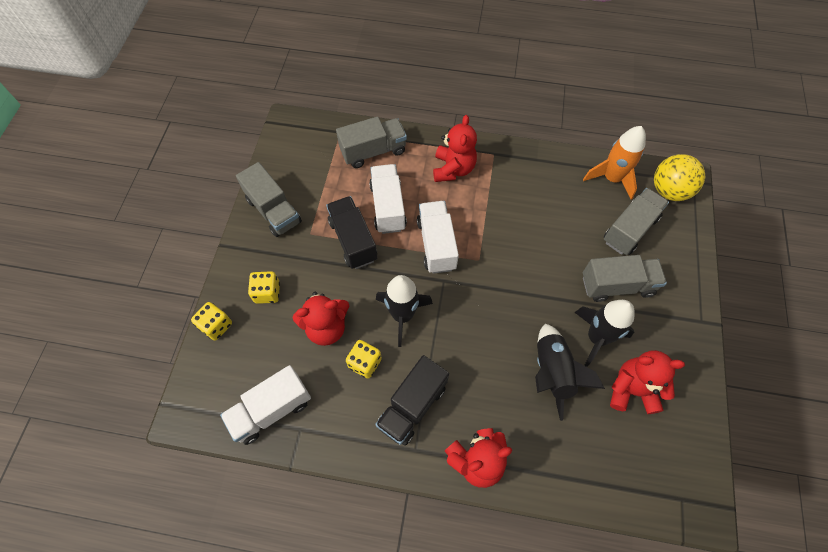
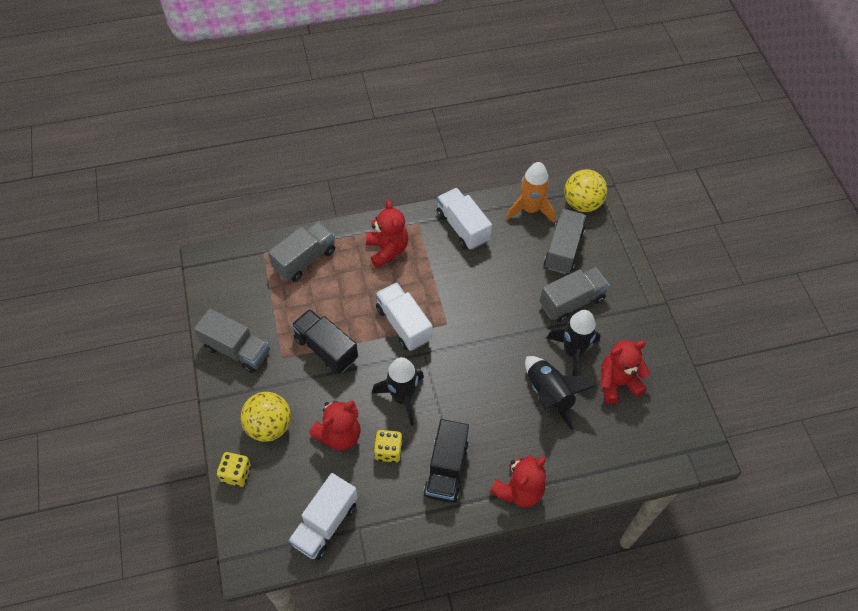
camera: 25 degrees left, 5 degrees down
(267, 293) = (269, 426): yellow dice -> yellow ball
(388, 207) = (343, 306): white truck -> white truck (462, 227)

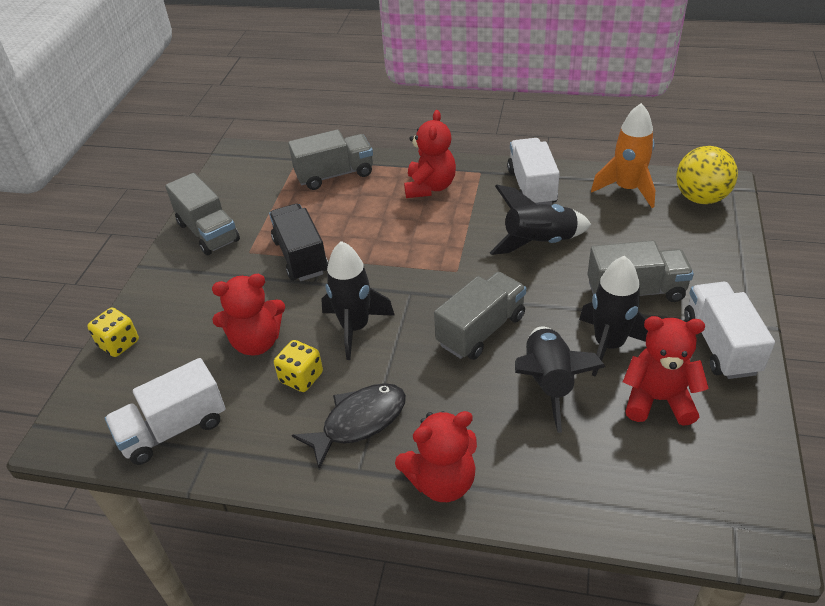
camera: 30 degrees right, 15 degrees down
(269, 426) = (188, 309): yellow ball -> none
(403, 324) = (404, 257): white truck -> white truck (720, 345)
(446, 469) = (359, 422): black truck -> black fish
(491, 279) = (539, 242): none -> black rocket
(563, 249) = (651, 236): grey truck -> grey truck (481, 330)

